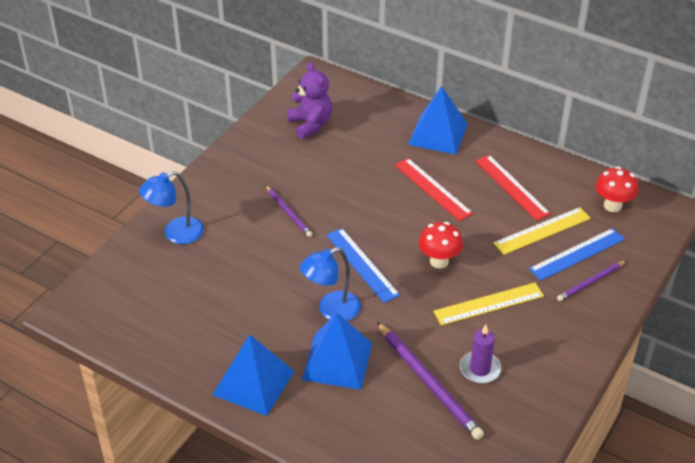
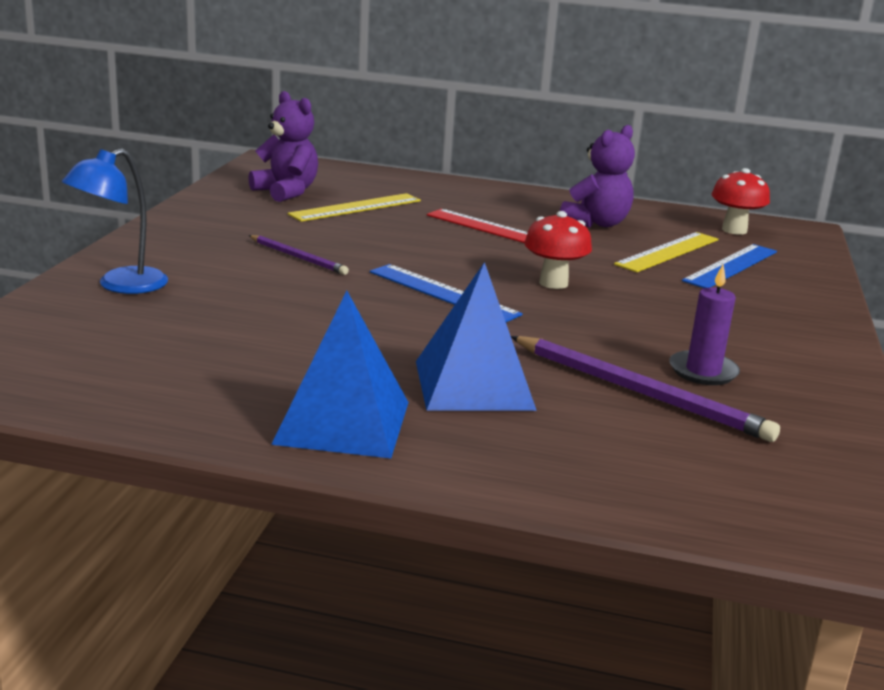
camera: 20 degrees left, 20 degrees down
(331, 310) = (426, 336): blue lamp -> none
(438, 134) = (466, 192): blue pyramid -> none
(489, 304) = (657, 313): yellow ruler -> yellow ruler (356, 207)
(512, 187) = (596, 223): red ruler -> purple teddy bear
(590, 282) = (772, 286): purple pencil -> none

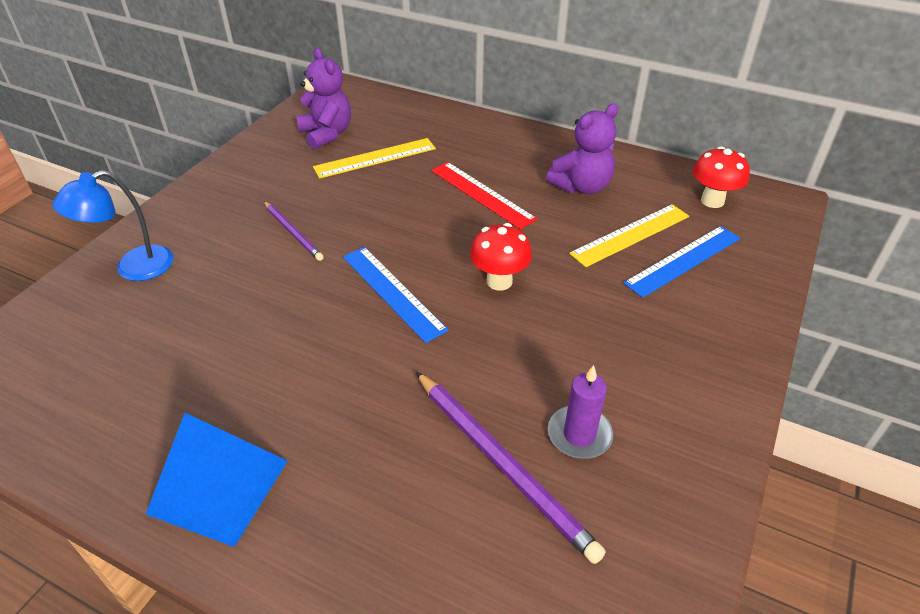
camera: 15 degrees right, 20 degrees up
(473, 385) = (356, 438): blue pyramid -> none

